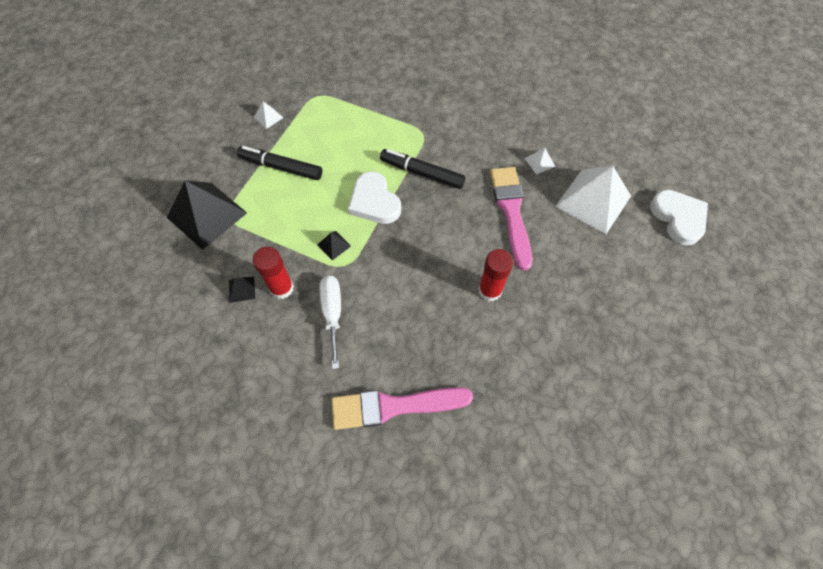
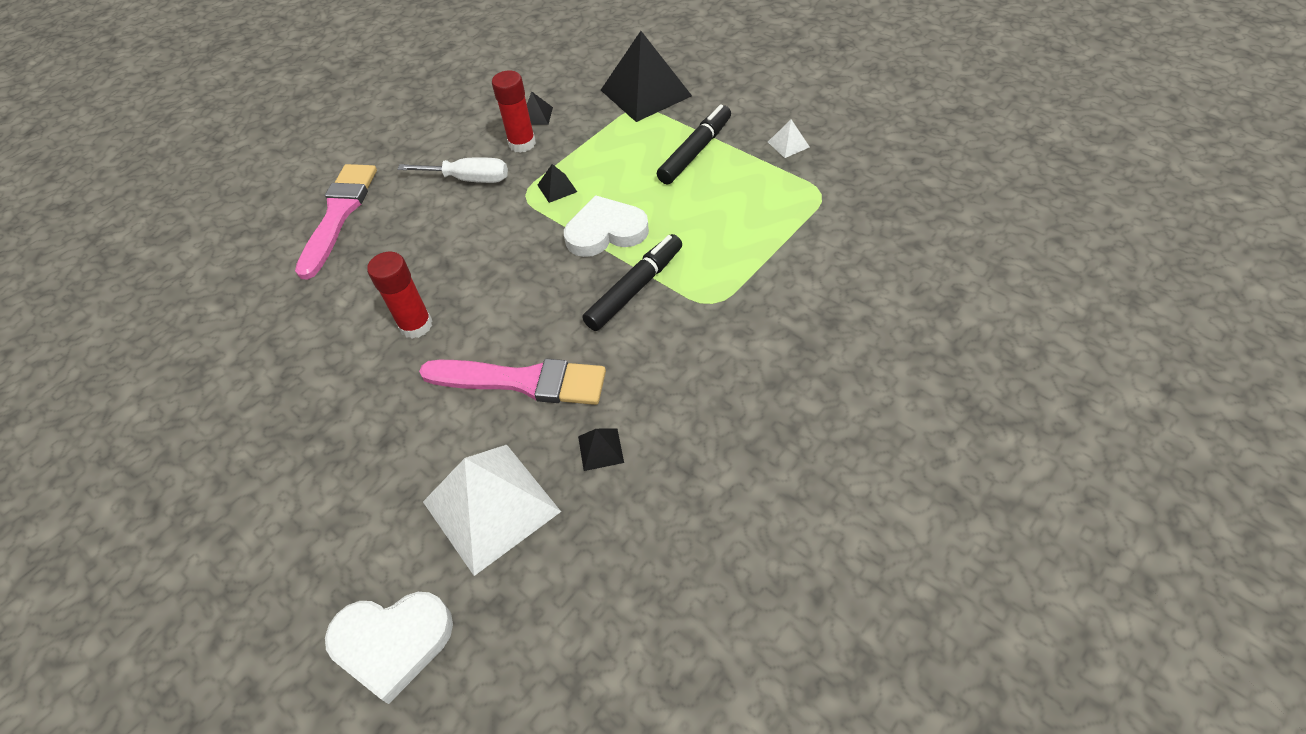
camera: 110 degrees right, 10 degrees down
(539, 162) = (600, 449): white pyramid -> black pyramid

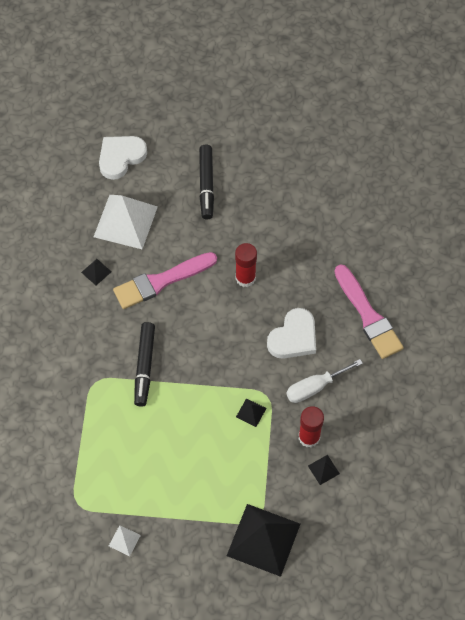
camera: 140 degrees right, 10 degrees up
(605, 231) = (192, 396): white heart -> white heart (293, 337)
(695, 151) = (184, 497): black marker -> black marker (206, 185)

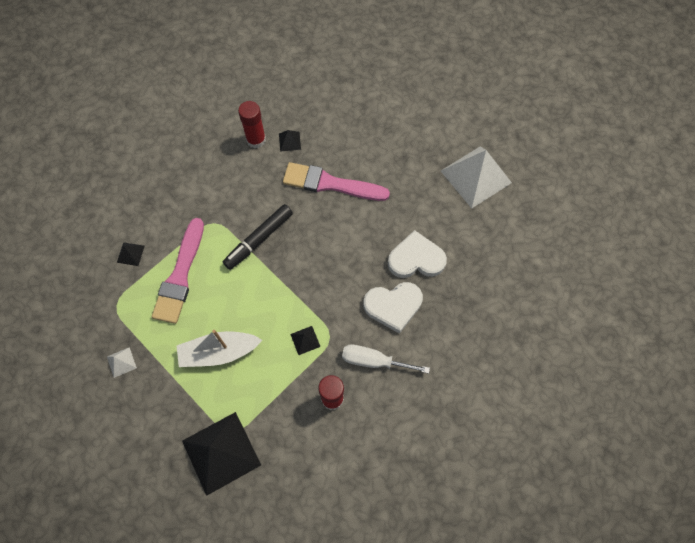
camera: 40 degrees right, 5 degrees up
(121, 157) = (385, 69): white heart -> white heart (416, 259)
(125, 221) = (345, 119): white pyramid -> white pyramid (475, 176)
(194, 473) = (219, 352): none -> white boat
(206, 185) = (431, 135): black marker -> none
(245, 278) = (397, 229): red glue stick -> red glue stick (256, 140)
(323, 469) = (319, 435): black pyramid -> black pyramid (130, 254)
(368, 316) = (471, 336): pink brush -> pink brush (180, 275)

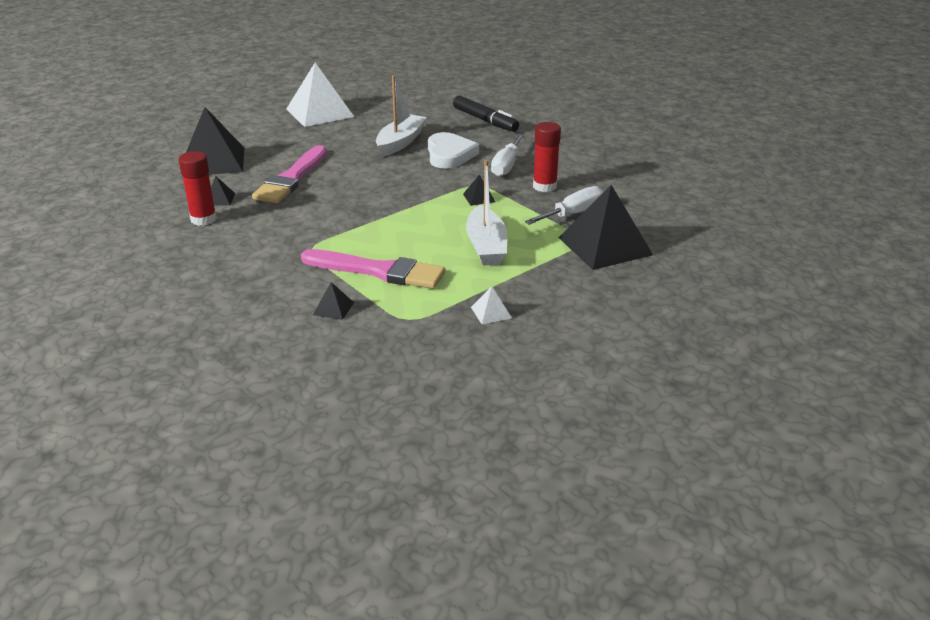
camera: 85 degrees left, 35 degrees down
(259, 239) = (346, 220): black marker -> black marker (485, 120)
(278, 425) = (573, 214): none -> white screwdriver
(357, 119) = (213, 161): none -> black pyramid
(416, 259) = (400, 142): white heart -> white boat

